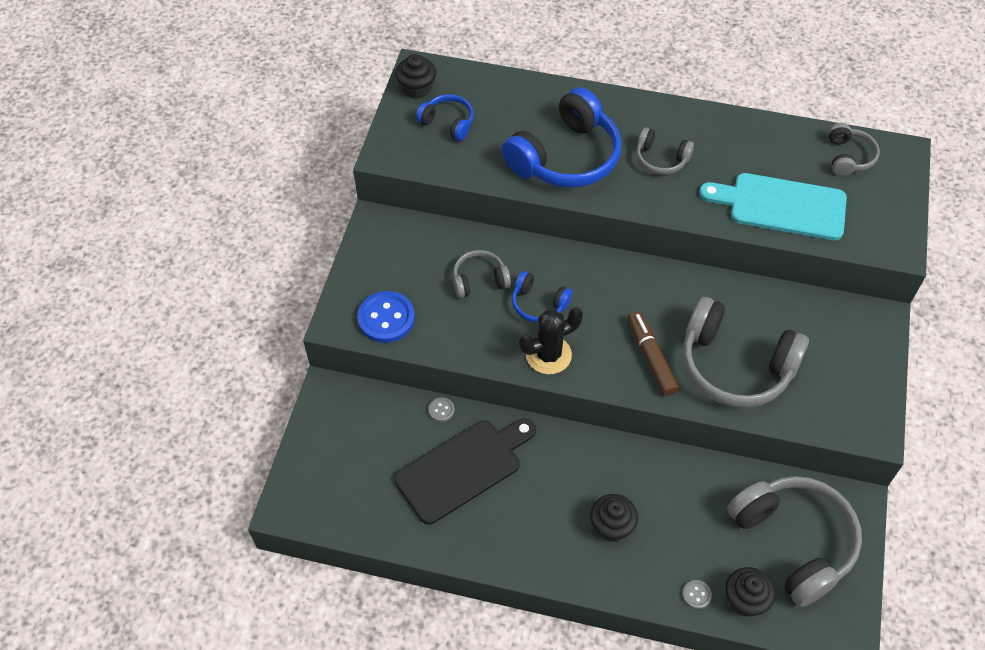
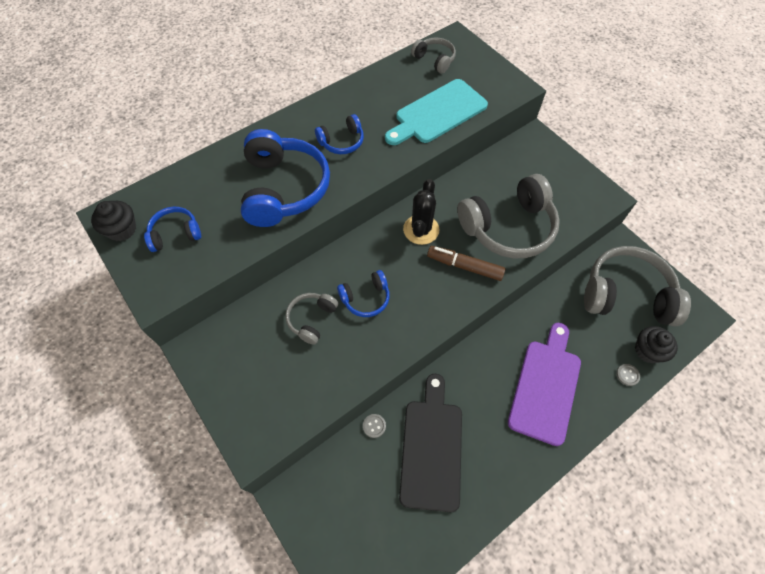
camera: 50 degrees left, 5 degrees up
(386, 318) = (282, 408): blue button -> none
(548, 355) = (410, 323): black cactus -> black cactus (421, 230)
(611, 526) = (545, 386): black cupcake -> purple cutting board
(661, 159) = (342, 142): grey headphones -> blue headphones

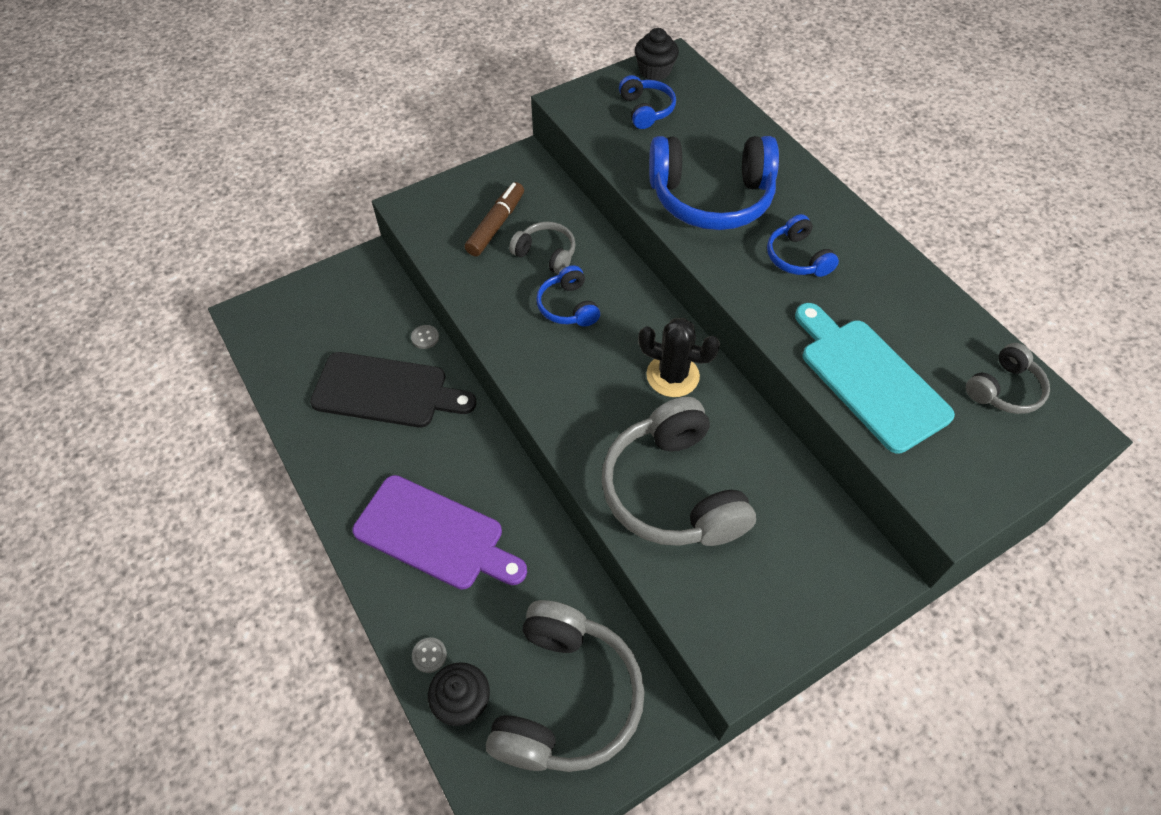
camera: 95 degrees right, 5 degrees down
(464, 266) = (606, 421): brown marker -> brown marker (496, 225)

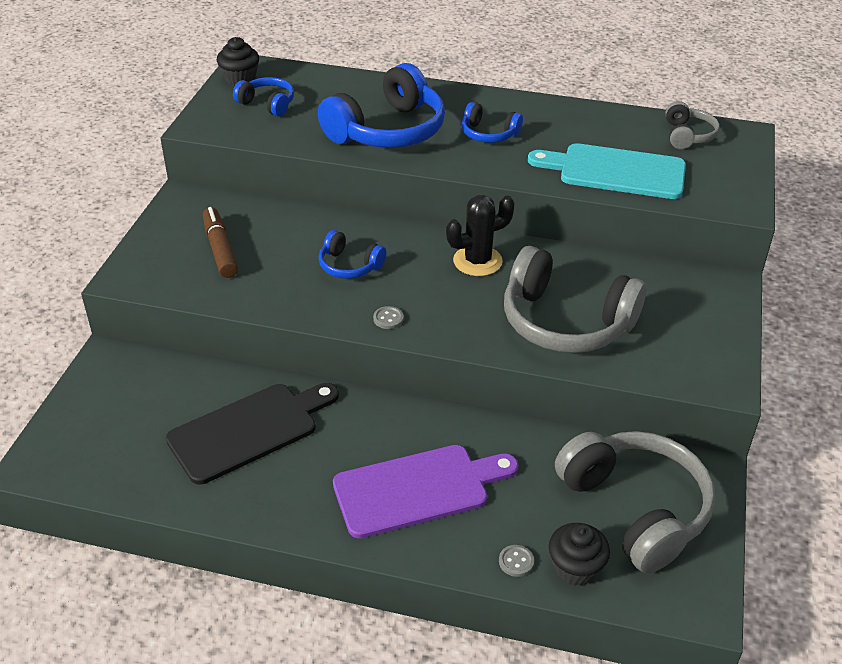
camera: 45 degrees left, 15 degrees down
(425, 337) = (233, 375): grey button -> grey button (388, 318)
(546, 254) = (287, 245): grey headphones -> none

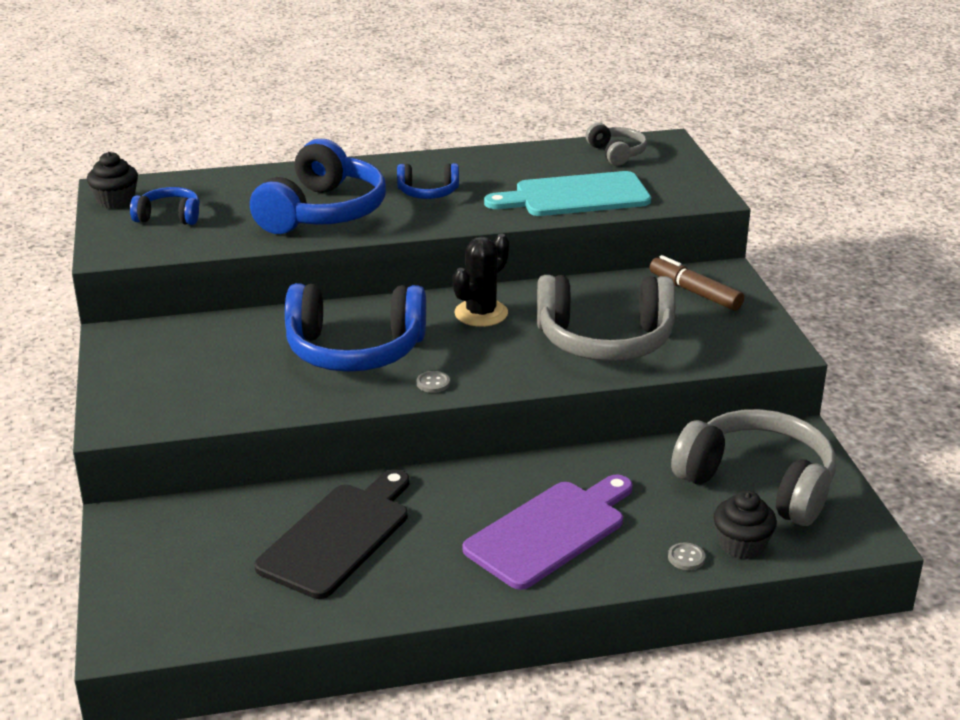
camera: 25 degrees left, 10 degrees down
(220, 249) = (201, 371): brown marker -> brown marker (695, 292)
(349, 266) = (355, 350): blue headphones -> blue headphones, size x2.00

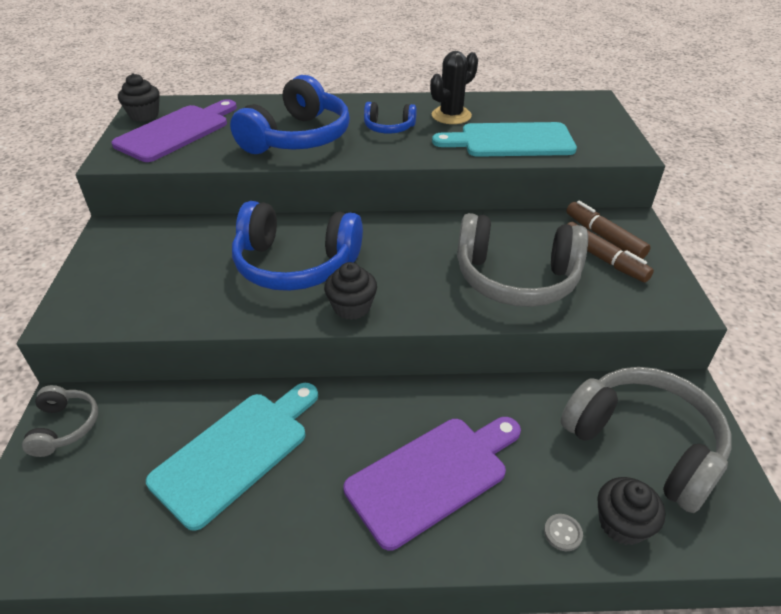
camera: 10 degrees right, 10 degrees up
(169, 217) = (176, 131): blue headphones -> purple cutting board
(339, 536) = (236, 452): black cutting board -> turquoise cutting board
(433, 383) = (351, 307): grey button -> black cupcake
(481, 313) = (413, 239): black cactus -> black cactus (451, 115)
(616, 153) = (552, 106): grey headphones -> grey headphones (65, 427)
(696, 313) = (603, 259): none -> brown marker

